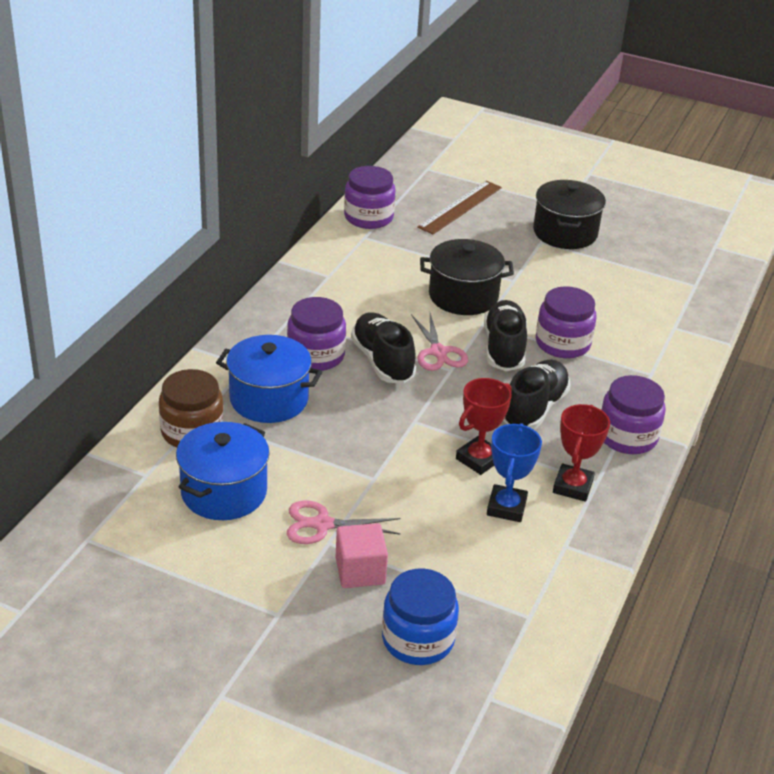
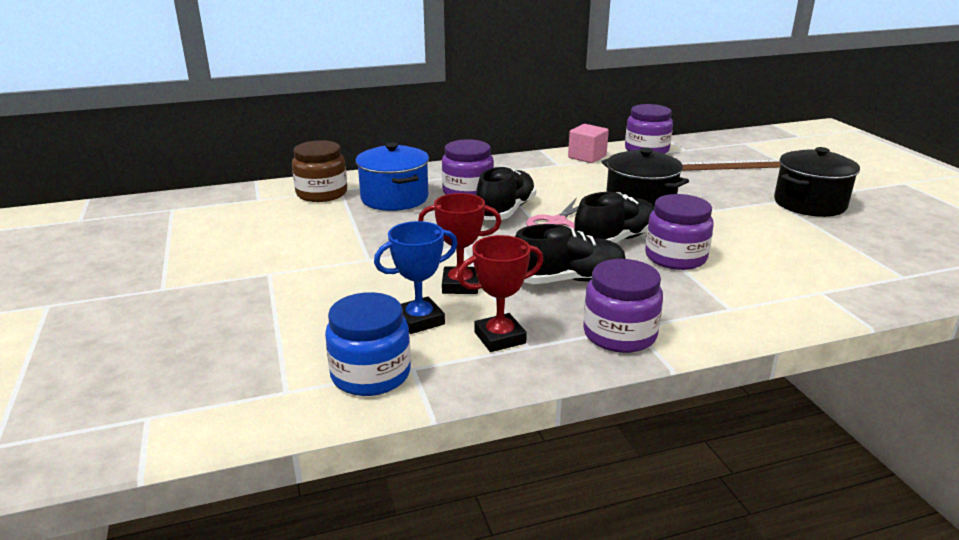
camera: 50 degrees right, 10 degrees down
(224, 492) = (274, 223): blue pot -> none
(322, 525) = (286, 263): pink scissors -> none
(360, 571) = (250, 296): pink cube -> pink cube (587, 157)
(418, 639) = (193, 351): blue jar -> blue jar (371, 374)

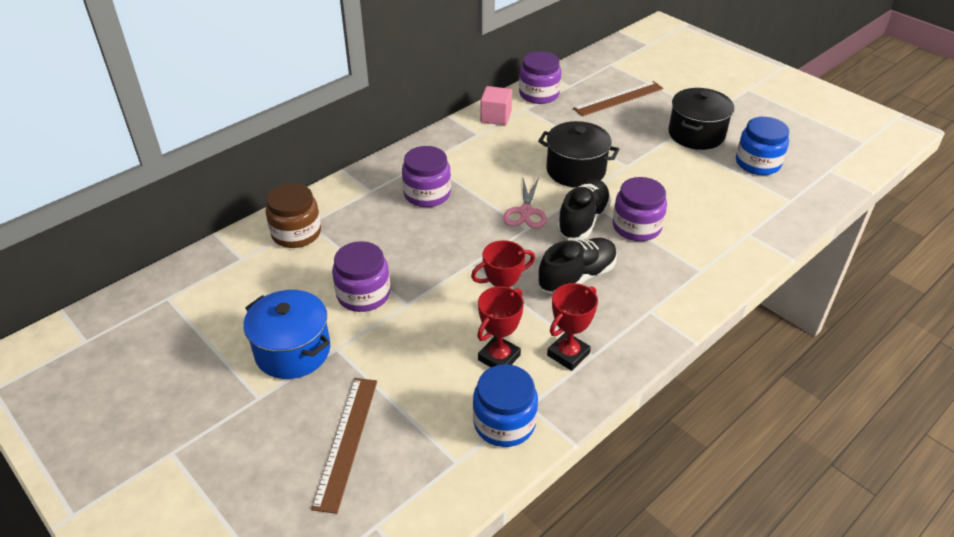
camera: 25 degrees left, 15 degrees up
(199, 341) = (346, 441): none -> brown ruler
(394, 198) = (369, 221): blue pot -> blue pot (293, 351)
(419, 320) = (499, 357): blue trophy -> red trophy
(506, 211) = (476, 210): black shoe -> none
(619, 334) = (645, 321): purple jar -> purple jar (363, 294)
(877, 238) = (757, 163): none -> blue jar

